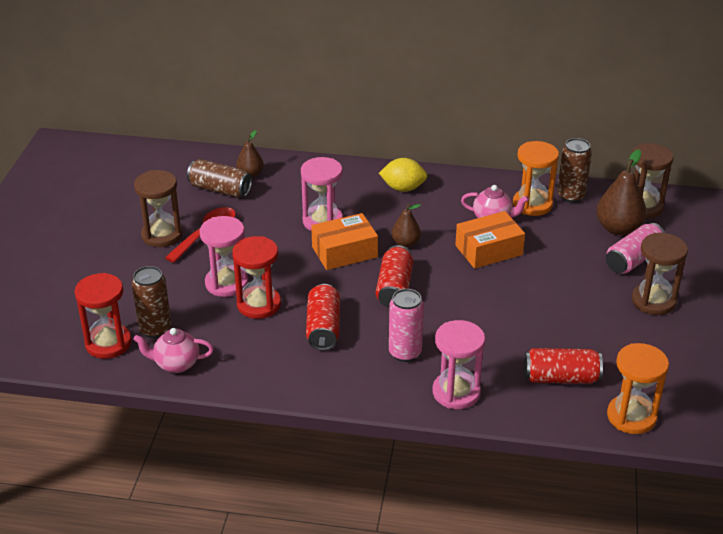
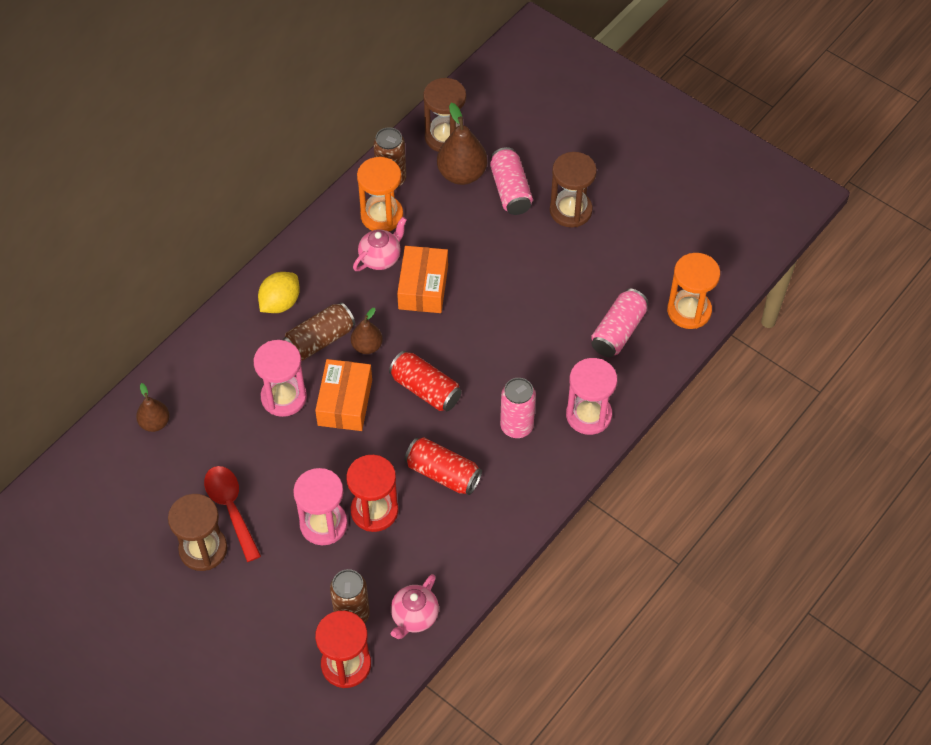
camera: 60 degrees left, 20 degrees up
(220, 189) = (161, 462): brown can -> brown can (319, 340)
(561, 378) = (618, 331): red can -> pink can

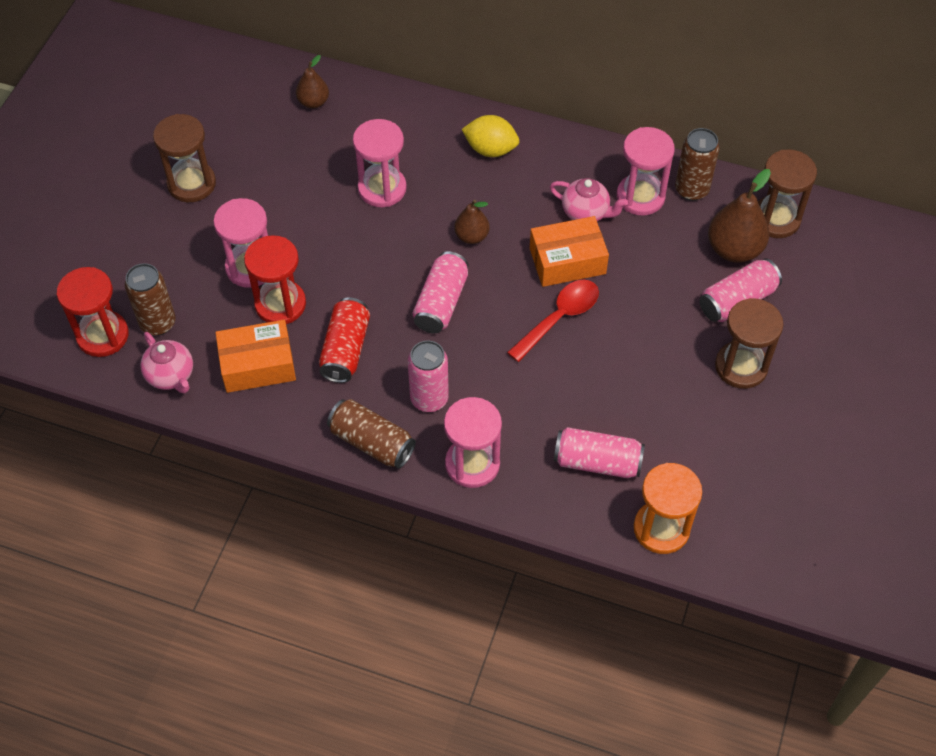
camera: 70 degrees right, 0 degrees up
(231, 508) = (242, 189): red spoon -> red spoon (559, 317)
(319, 340) = (461, 195): brown can -> brown can (372, 442)
(345, 402) = (396, 239): orange box -> orange box (258, 365)
(382, 215) = (640, 197): orange hourglass -> pink hourglass
(414, 617) = (171, 376): pink teapot -> pink teapot turned 135 degrees counterclockwise
(425, 389) = (441, 302): red can -> pink can

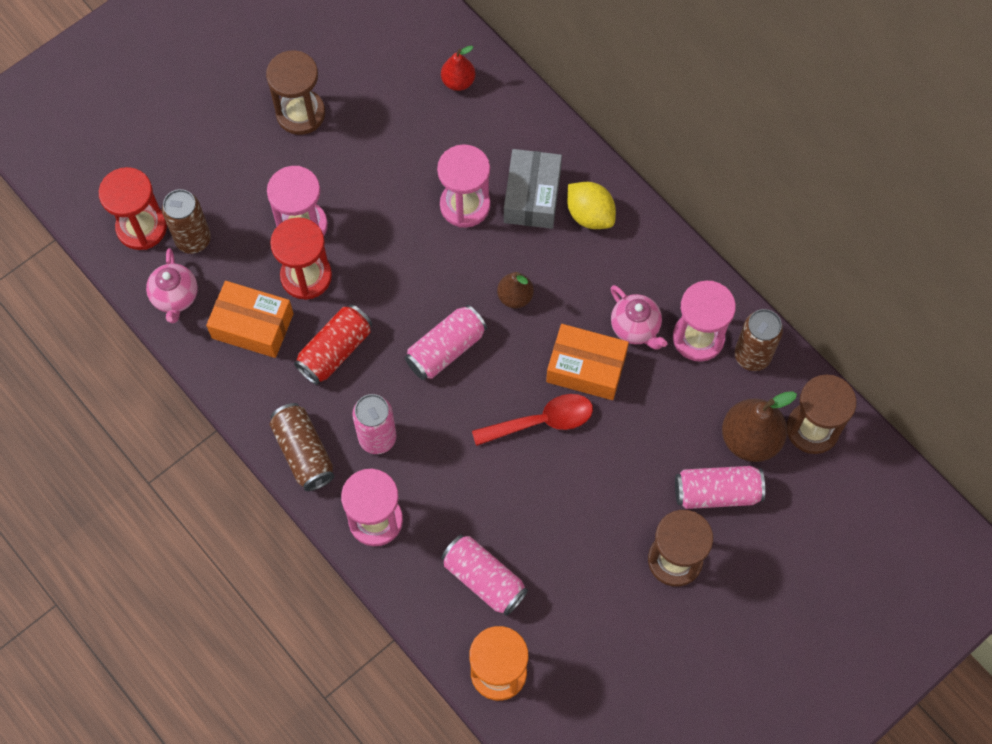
camera: 30 degrees right, 10 degrees up
(313, 102) = (458, 82): brown pear -> red pear
(433, 157) = (532, 196): none -> grey box

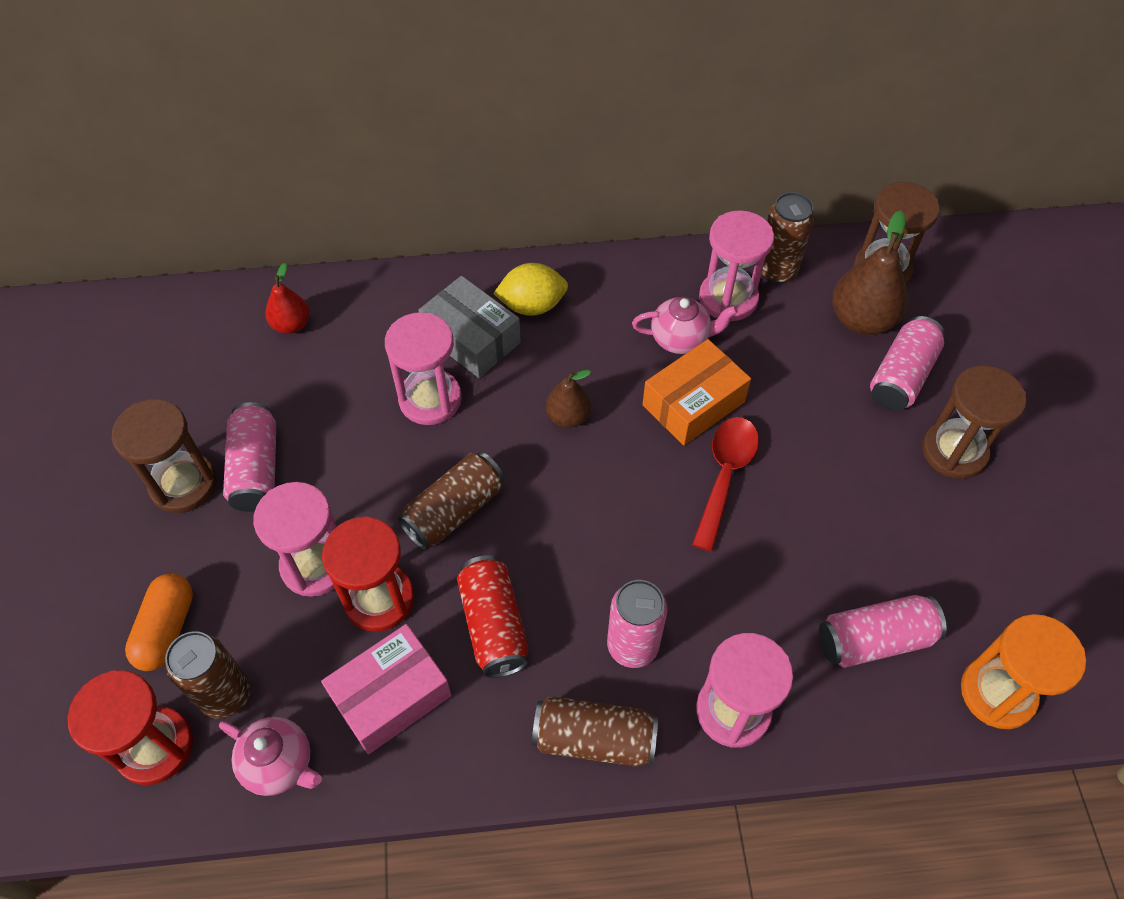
camera: 55 degrees left, 10 degrees down
(208, 179) = (166, 629): none -> orange capsule
(252, 326) = (391, 696): orange box -> pink box
(395, 276) = (454, 511): none -> brown can
(446, 349) = (577, 514): pink can -> pink can (256, 468)

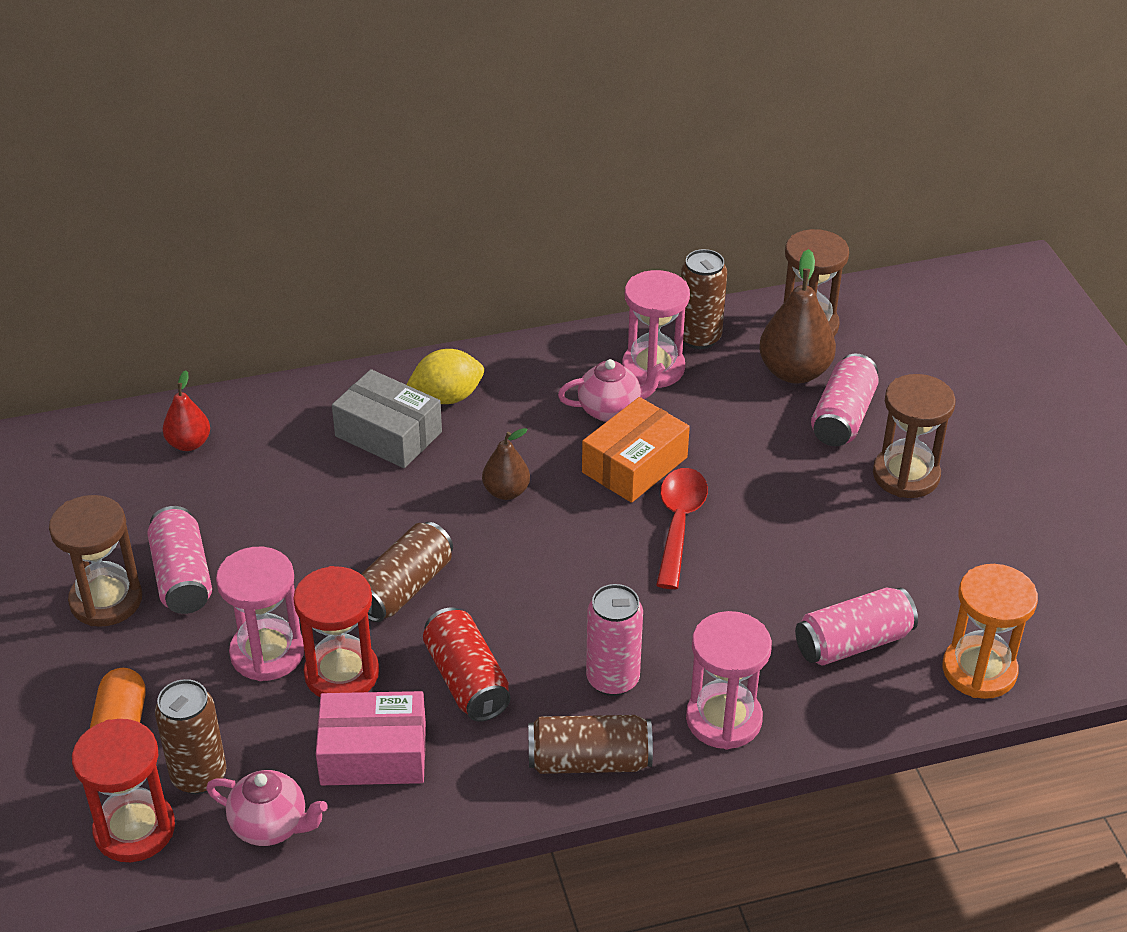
camera: 10 degrees left, 15 degrees down
(391, 696) = (373, 754): pink box -> pink box turned 45 degrees clockwise
(430, 399) = (356, 493): pink hourglass -> none

